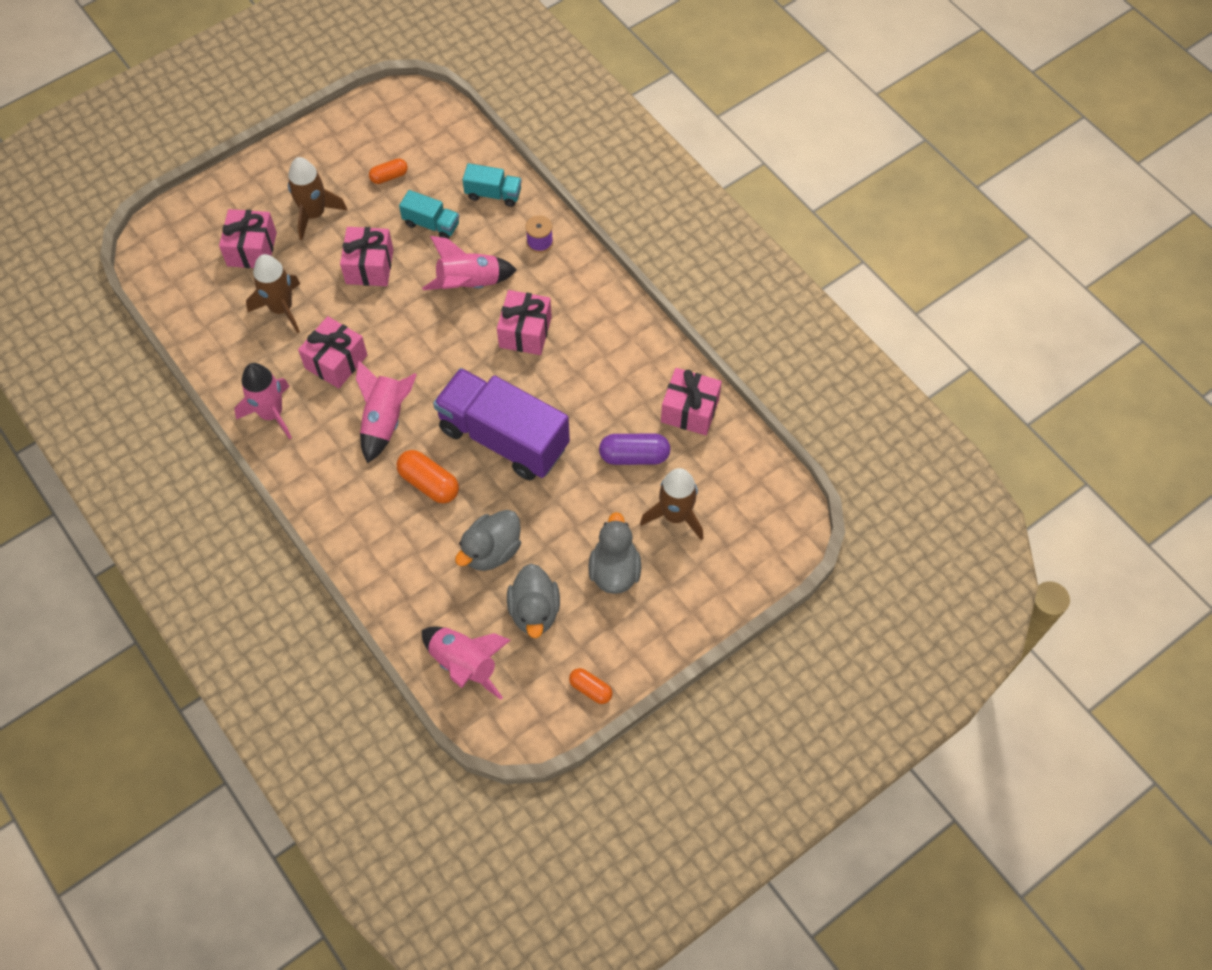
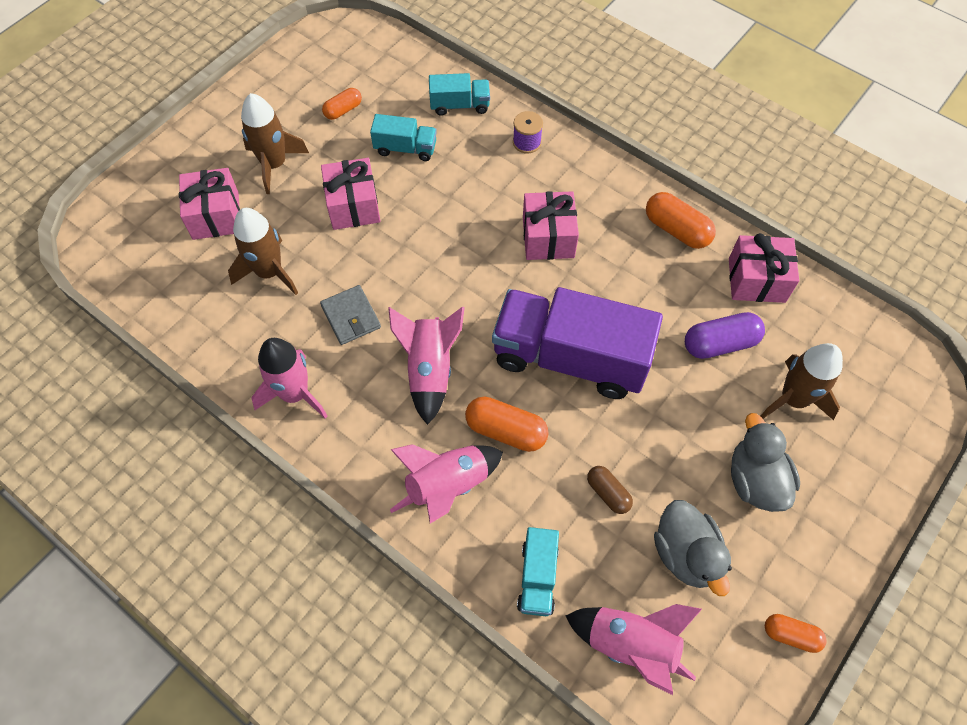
camera: 15 degrees left, 0 degrees up
(336, 362) = (351, 317): pink gift -> grey wallet
(412, 599) = (537, 577): none -> turquoise truck
(469, 284) = (469, 200): pink rocket -> pink rocket (448, 486)
(491, 551) = (608, 493): grey duck -> brown capsule
(639, 351) = (677, 229): none -> orange capsule

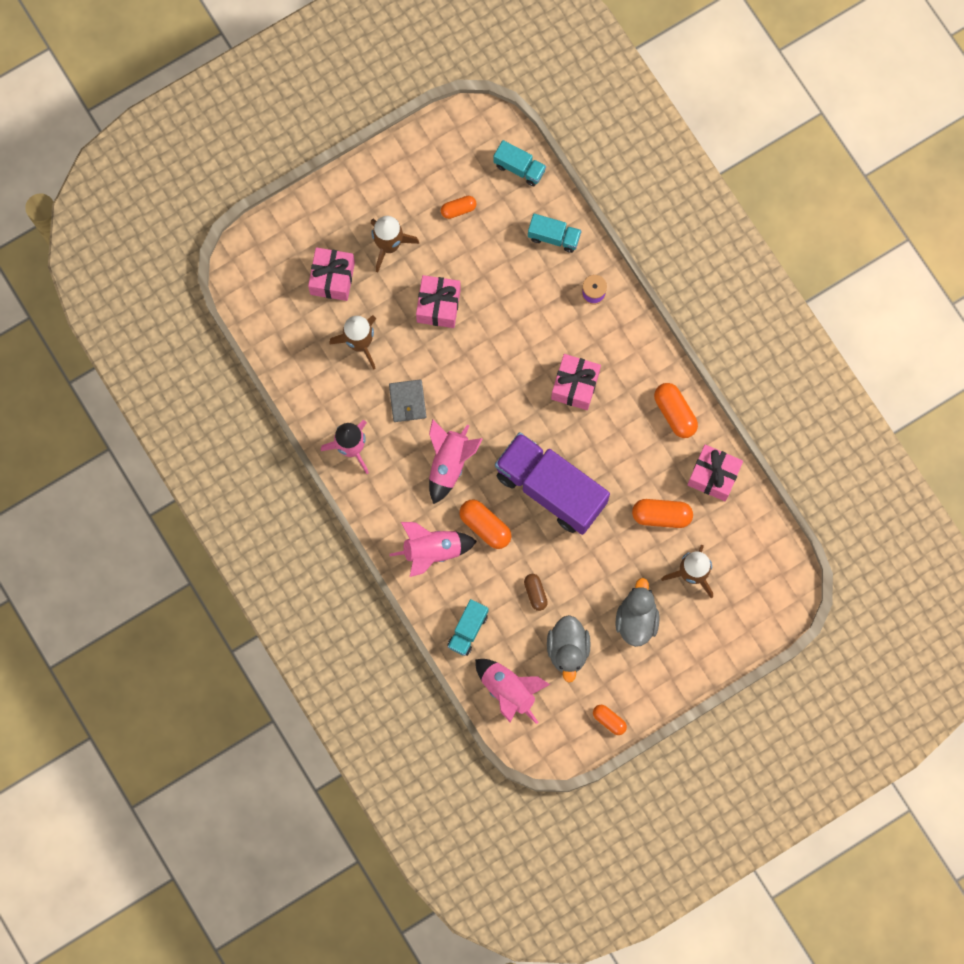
camera: 20 degrees right, 15 degrees up
(405, 148) = (495, 265): turquoise truck -> turquoise truck (519, 168)
(720, 343) = (661, 515): purple capsule -> orange capsule

